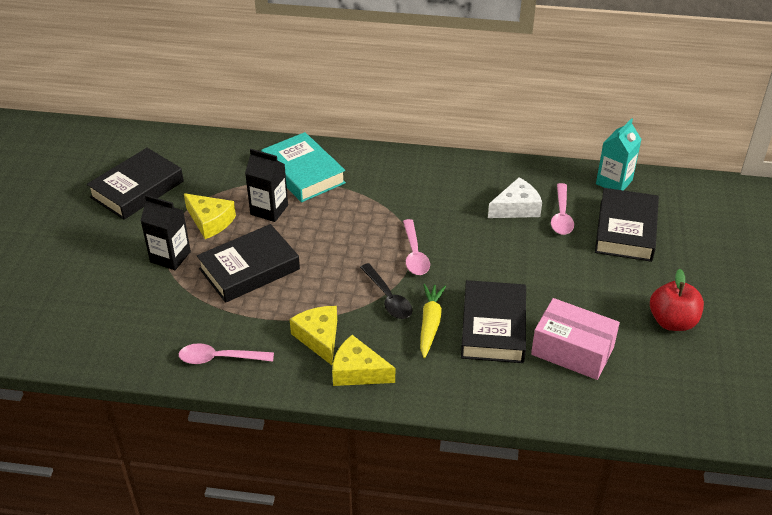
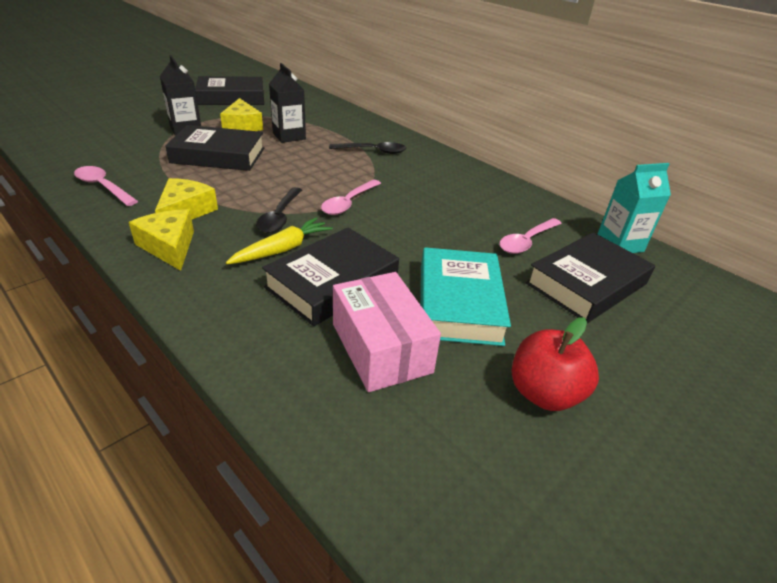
camera: 35 degrees right, 5 degrees down
(303, 173) = (346, 130): turquoise book -> turquoise book (459, 303)
(358, 186) = (373, 151): none -> black spoon
(516, 208) = (487, 217): white cheese -> none

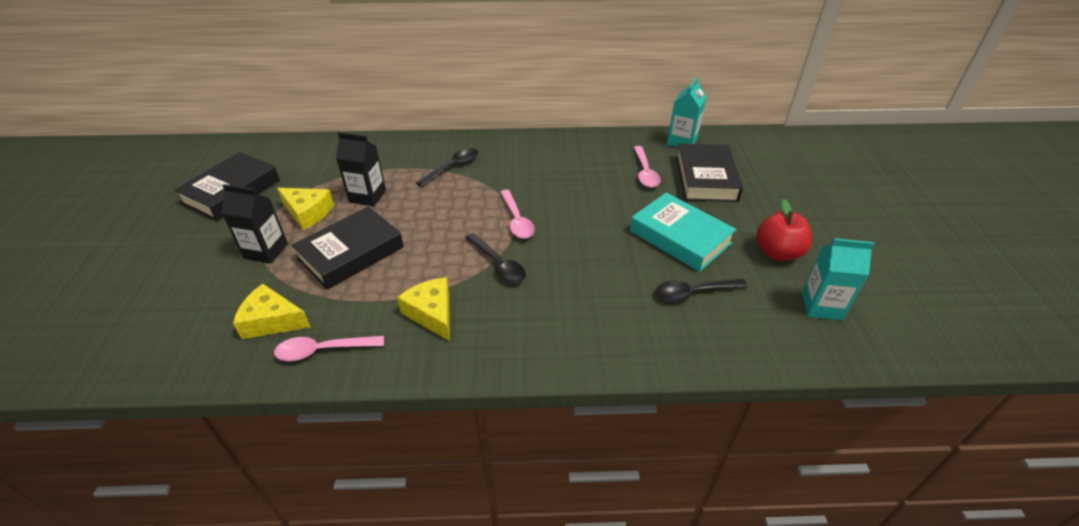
camera: 45 degrees left, 5 degrees up
(169, 246) = (479, 344): yellow cheese -> yellow cheese (272, 321)
(282, 249) = (545, 284): yellow carrot -> none
(332, 282) = (609, 279): black book -> none
(381, 347) = (694, 292): pink box -> black spoon
(496, 479) = (821, 306): none -> turquoise carton

